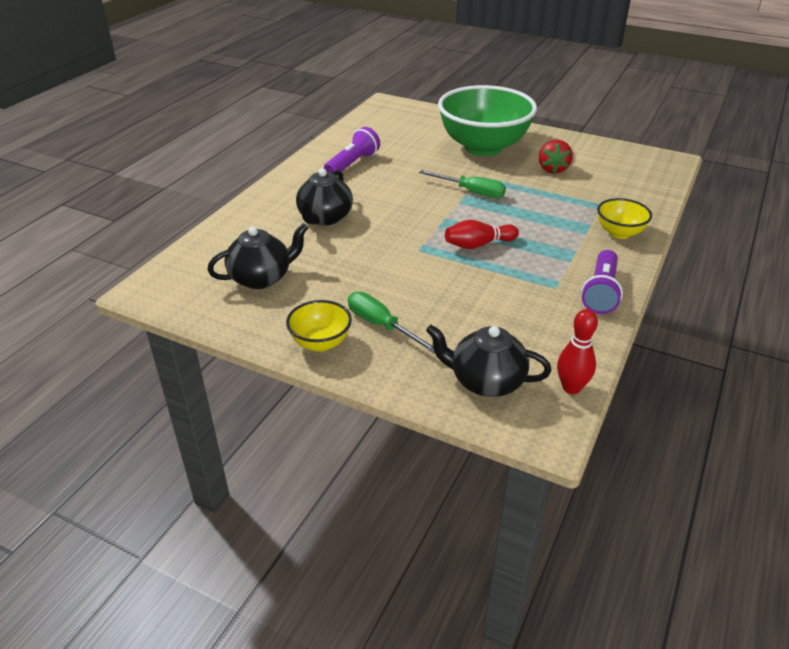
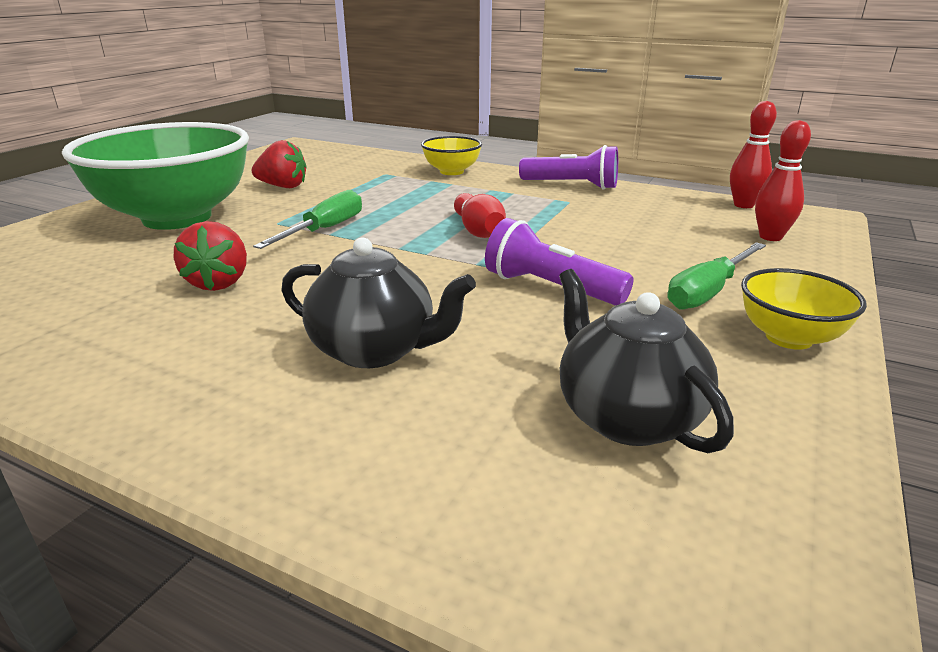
camera: 90 degrees left, 10 degrees down
(352, 164) = (139, 325): purple flashlight -> purple flashlight (550, 288)
(395, 173) = (219, 283): none -> red strawberry
(485, 381) = (770, 237): black teapot -> red bowling pin

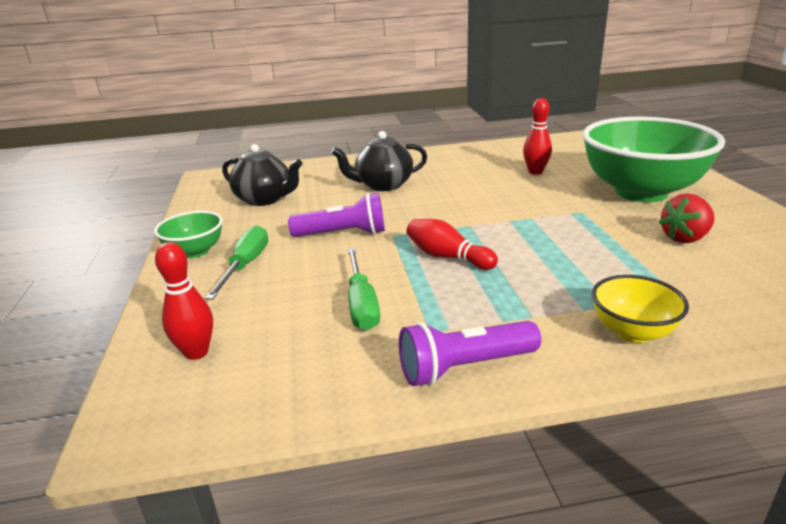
camera: 145 degrees right, 0 degrees up
(219, 283) = (504, 180): red strawberry -> none
(325, 230) = (541, 218): green screwdriver -> green screwdriver (361, 304)
(743, 205) = (227, 418): red bowling pin -> red bowling pin (535, 172)
(788, 338) = (195, 251): yellow bowl -> green bowl

